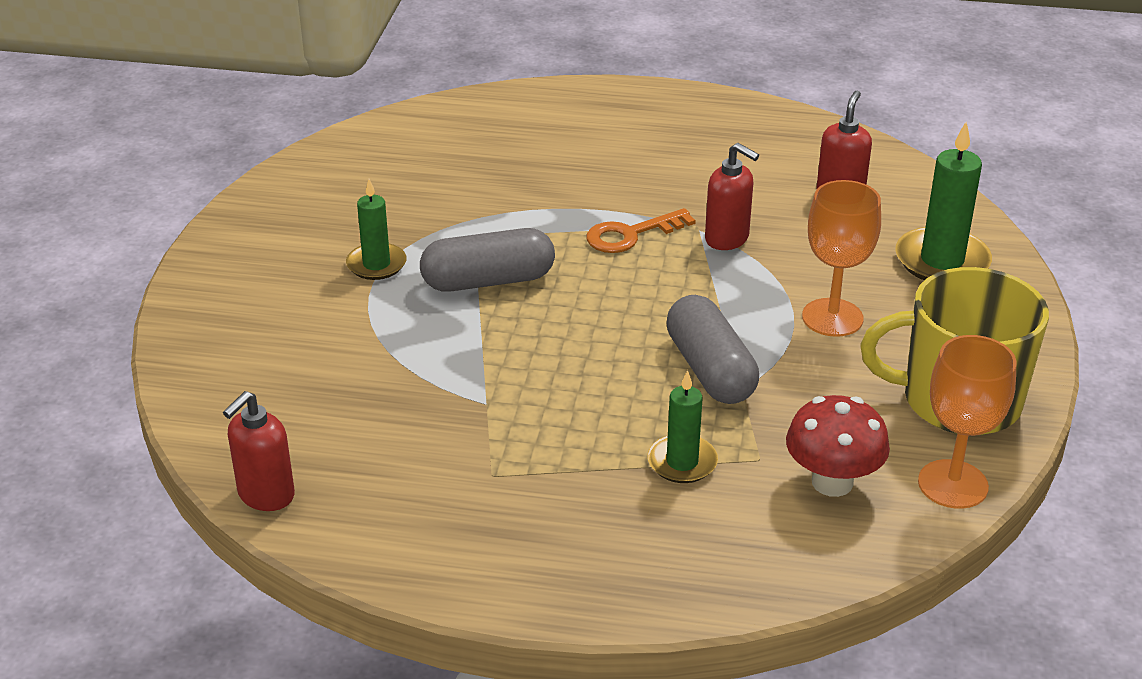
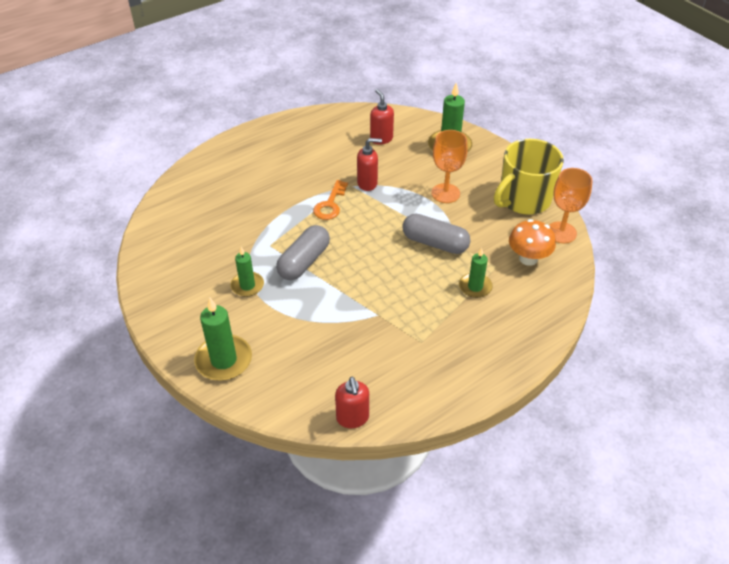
camera: 45 degrees left, 10 degrees up
(225, 326) = (224, 360): none -> green candle
(832, 482) = (528, 258): red mushroom -> orange mushroom

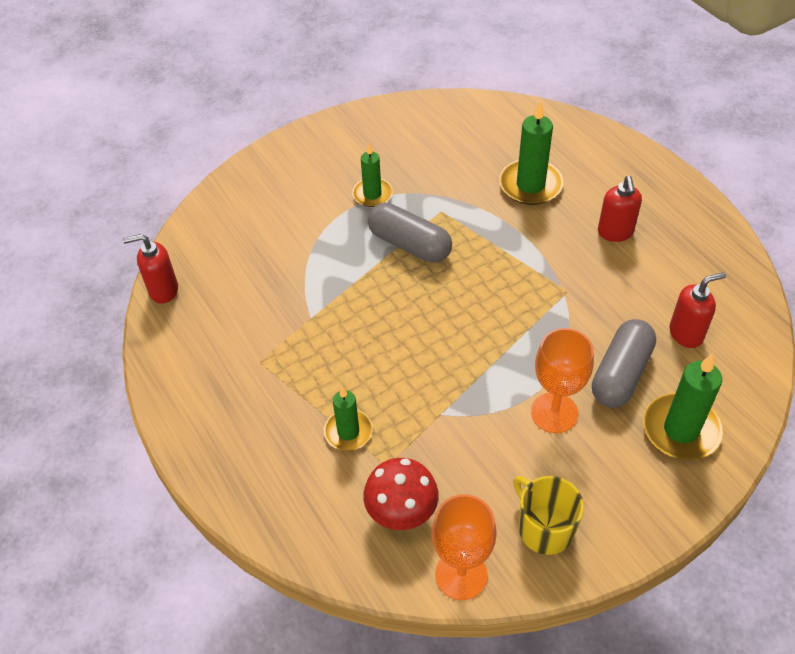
camera: 95 degrees right, 5 degrees up
(224, 360) = (264, 182): green candle -> green candle (530, 185)
(330, 204) = (521, 270): orange key -> none
(367, 183) = (571, 313): red soap dispenser -> red soap dispenser (615, 232)
(435, 243) = (440, 389): grey capsule -> grey capsule (621, 374)
(523, 199) = (544, 528): yellow mug -> yellow mug, size x0.61
(528, 258) = (401, 512): orange mushroom -> red mushroom

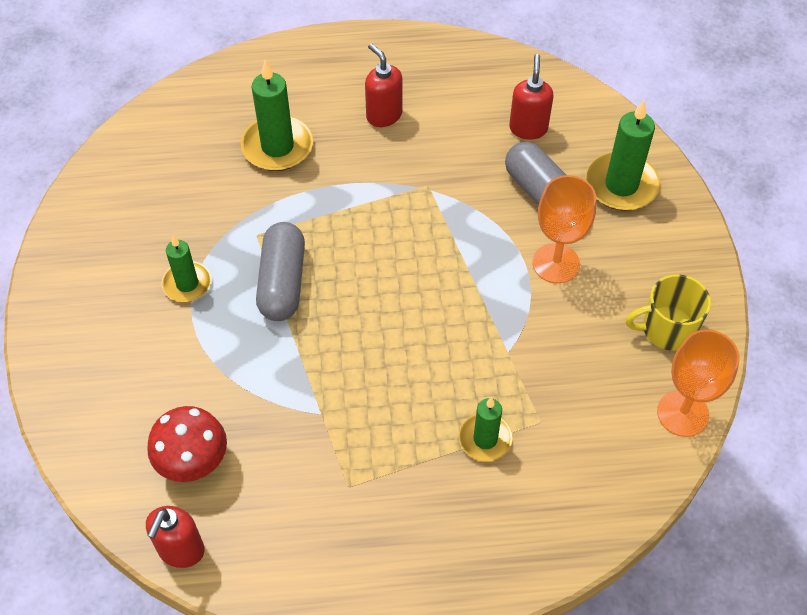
camera: 65 degrees left, 5 degrees up
(401, 512) = (598, 432): red mushroom -> red mushroom (193, 462)
(409, 244) = (282, 282): grey capsule -> grey capsule turned 60 degrees counterclockwise
(615, 232) = (384, 115): red soap dispenser -> red soap dispenser turned 150 degrees counterclockwise

